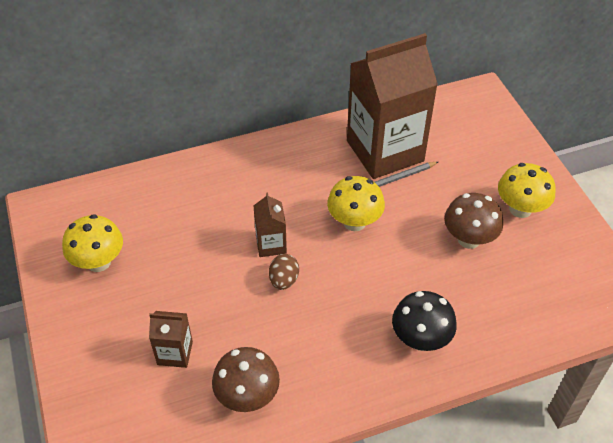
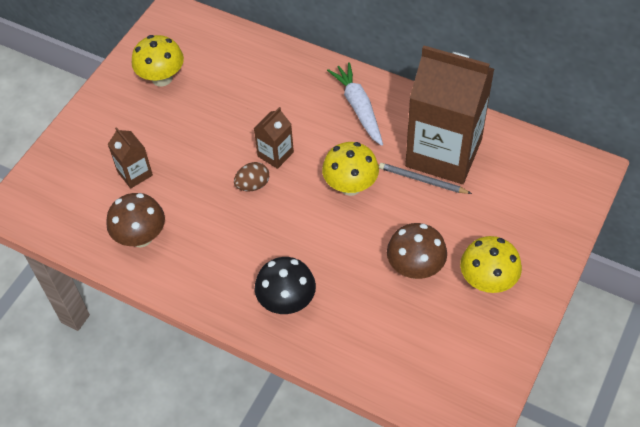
camera: 50 degrees right, 5 degrees up
(288, 165) = (358, 108): none -> white carrot

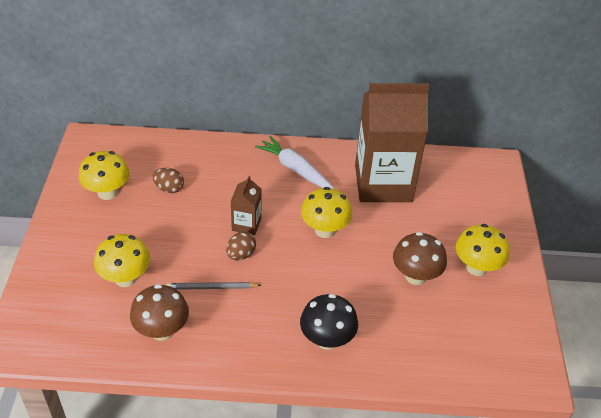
camera: 30 degrees left, 10 degrees down
(135, 173) = (125, 278): brown carton -> yellow mushroom
(221, 92) = (169, 188): none -> brown egg
(422, 180) = (379, 208): grey pencil -> grey pencil (212, 288)

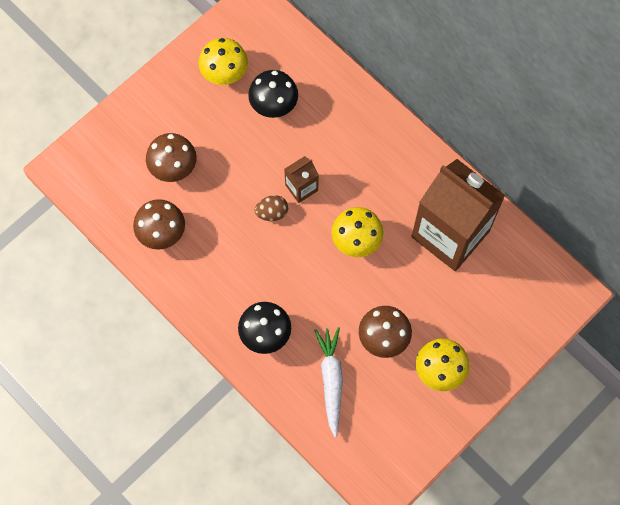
camera: 45 degrees right, 25 degrees up
(125, 278) = (173, 168): yellow mushroom -> brown mushroom
(169, 188) = (274, 106): brown egg -> black mushroom
(212, 288) = (225, 225): grey pencil -> none
(295, 169) = (391, 162): white carrot -> white carrot (331, 380)

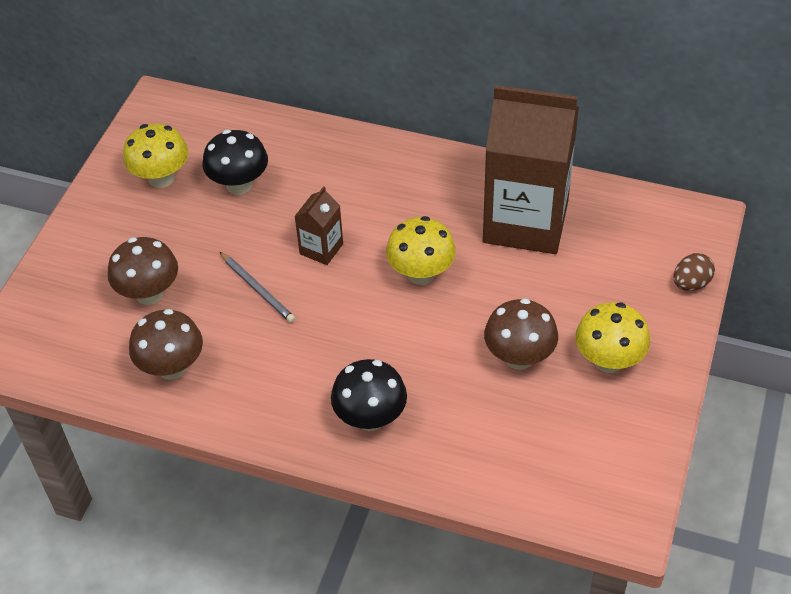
camera: 25 degrees left, 20 degrees down
(244, 200) = (257, 289): none -> grey pencil
(272, 213) = (300, 288): brown egg -> brown egg (691, 283)
(331, 380) = (485, 431): white carrot -> none

